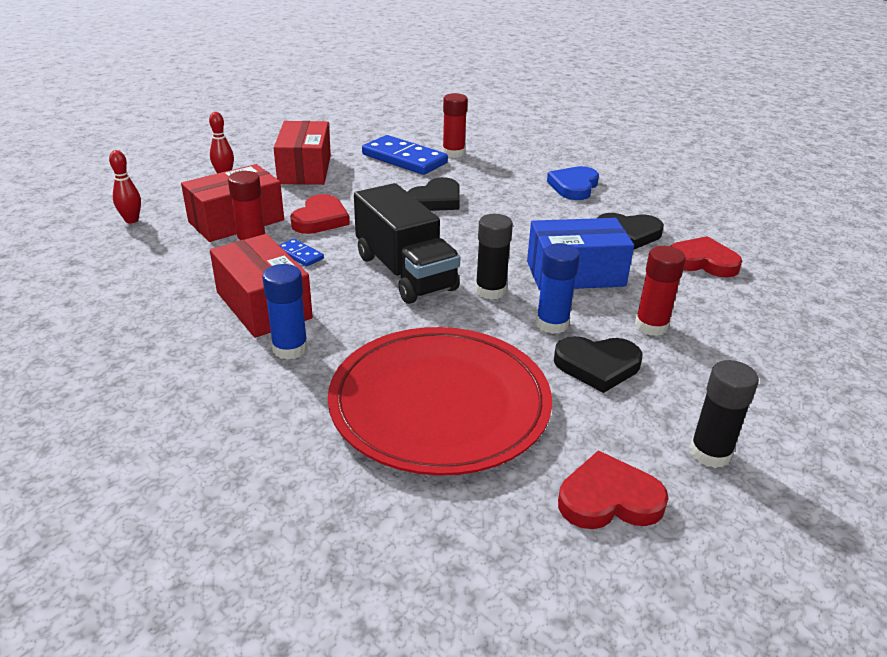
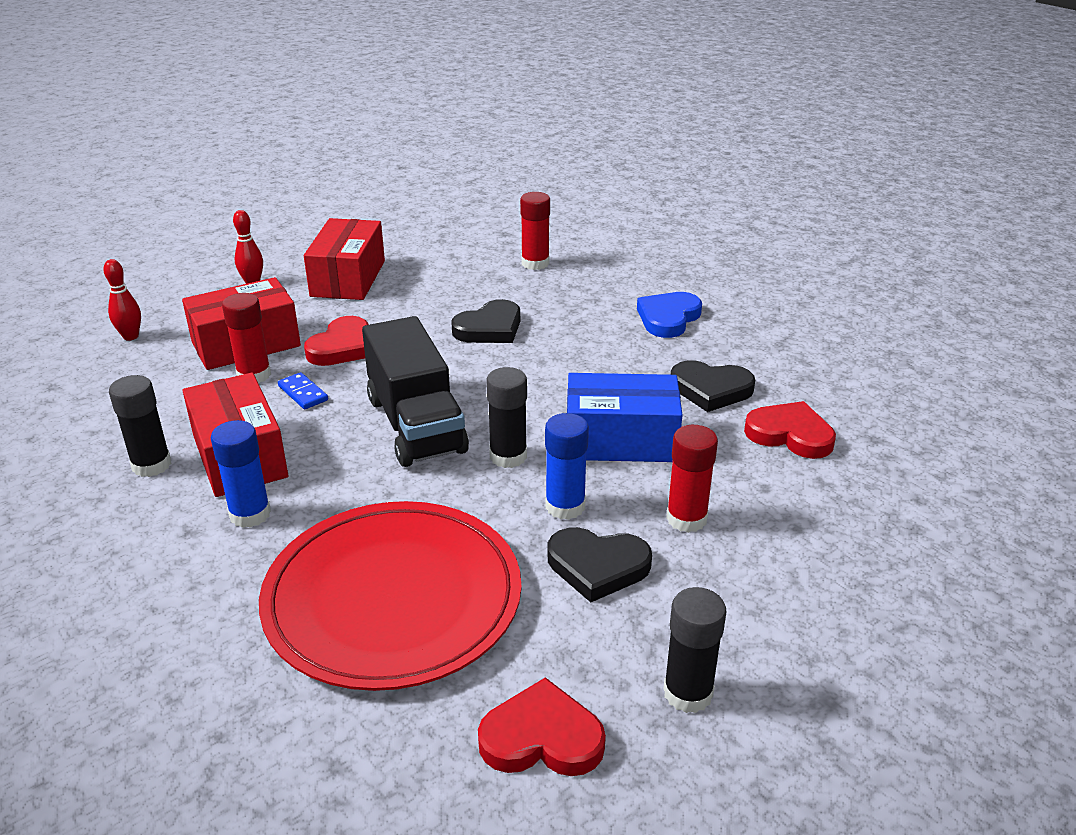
camera: 10 degrees right, 0 degrees up
(187, 317) = (151, 465): none -> black glue stick
(404, 159) = (472, 269): blue domino -> none

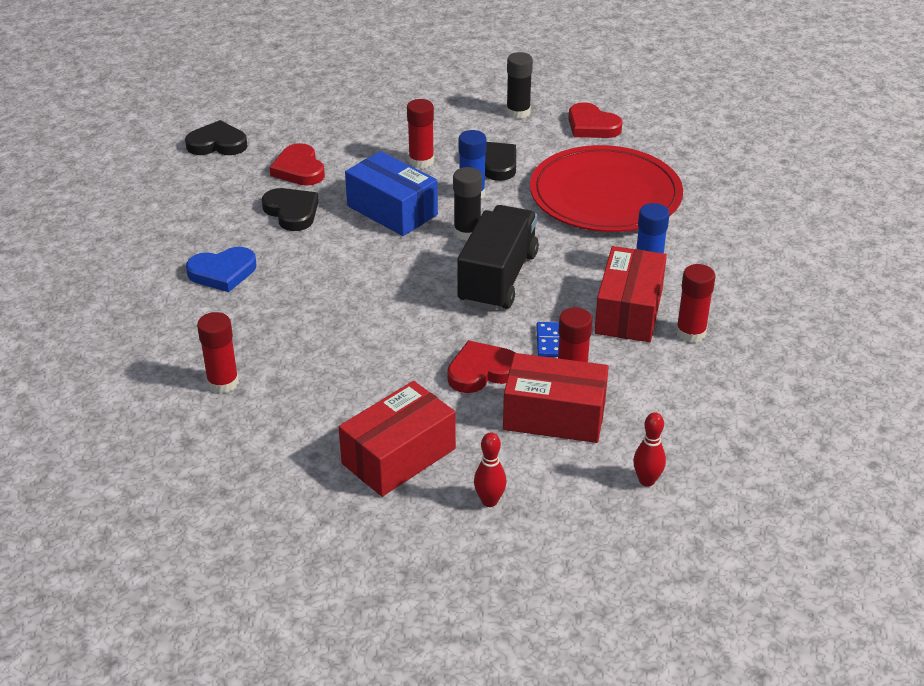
camera: 140 degrees left, 5 degrees up
(151, 465) = (690, 333): black glue stick -> red glue stick
(489, 328) = (355, 331): black heart -> black heart (217, 144)

